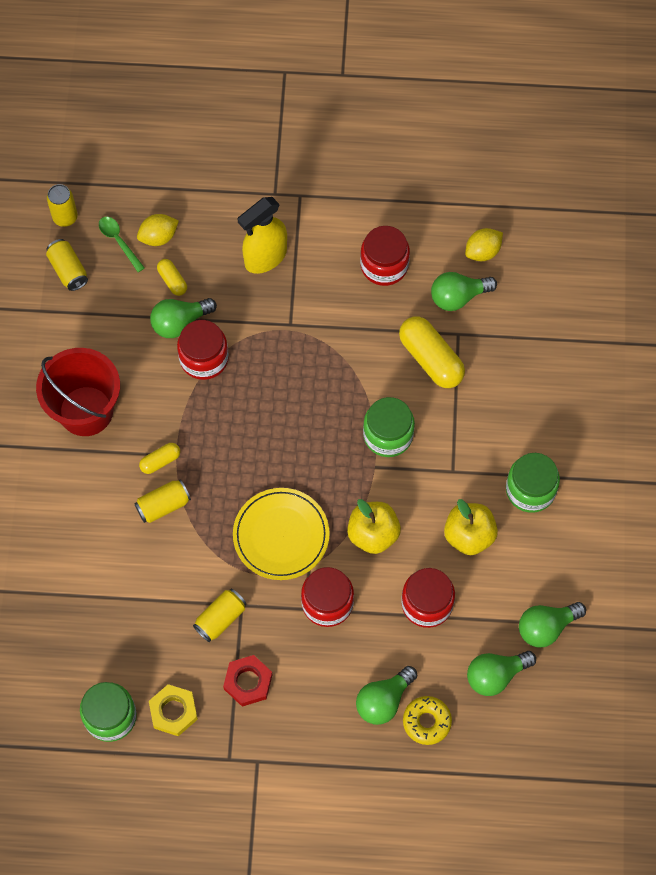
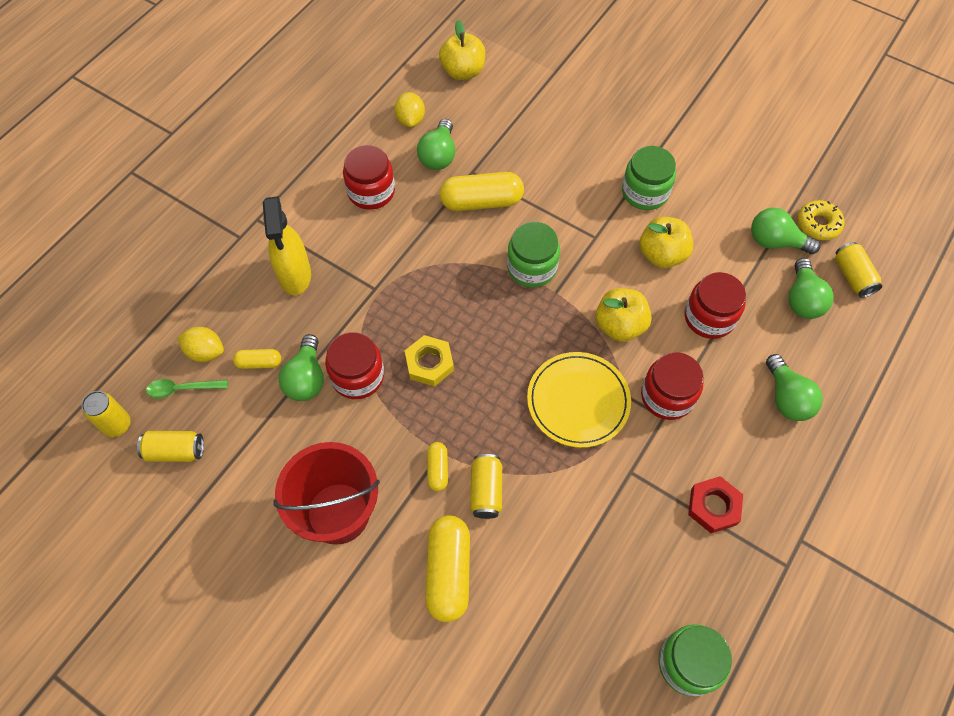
camera: 60 degrees left, 5 degrees down
(85, 513) = (448, 572): none -> yellow capsule
(158, 237) = (205, 352): yellow lemon -> yellow lemon turned 75 degrees counterclockwise
(173, 711) = (712, 594): yellow nut -> yellow nut (429, 363)
(220, 618) = (634, 498): yellow can -> yellow can (852, 276)
(426, 722) = (823, 373): yellow donut -> yellow donut (818, 224)
(546, 627) = (775, 242): green light bulb -> green light bulb turned 105 degrees clockwise
(569, 263) = (463, 71): none -> yellow apple

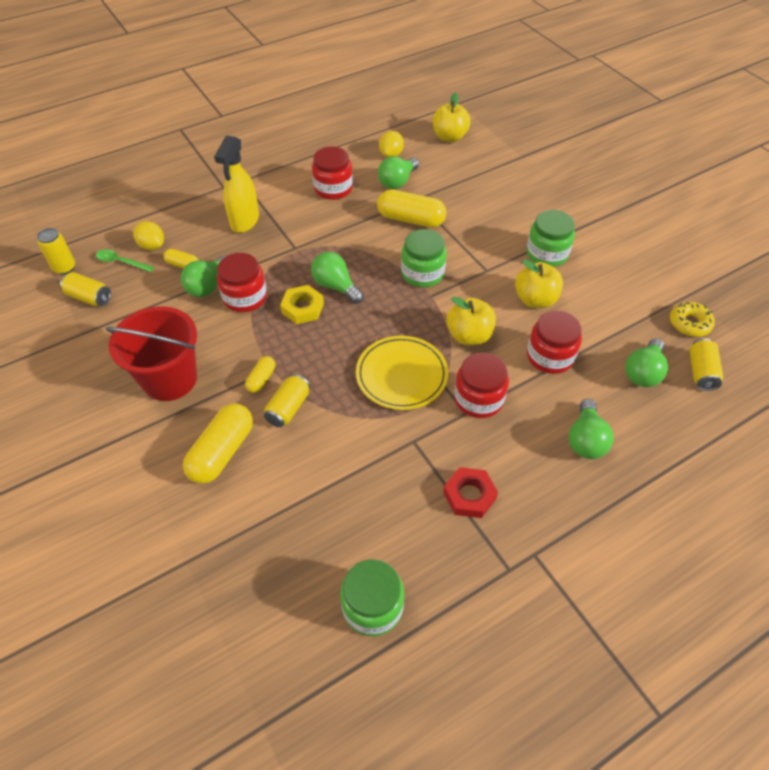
camera: 25 degrees right, 10 degrees down
(775, 242) = (642, 323): green light bulb -> green light bulb (335, 286)

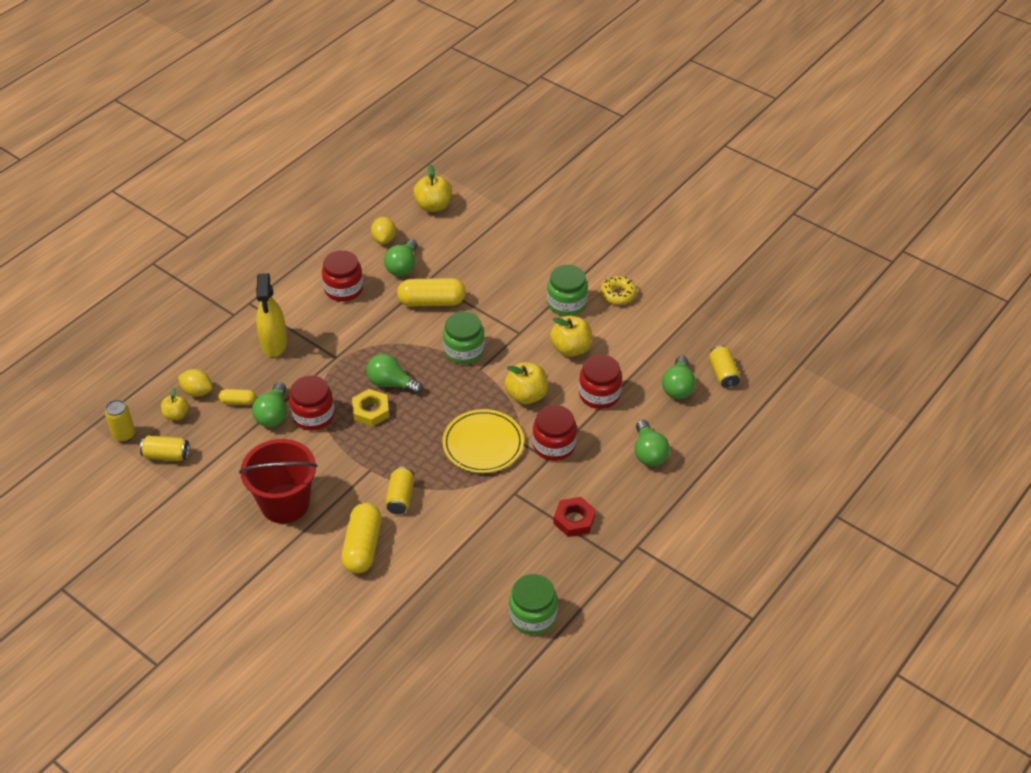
camera: 20 degrees left, 5 degrees down
(121, 262) = (176, 415): green spoon -> yellow apple
(261, 379) = (365, 481): yellow capsule -> none
(689, 323) = (704, 335): yellow donut -> yellow donut (618, 294)

